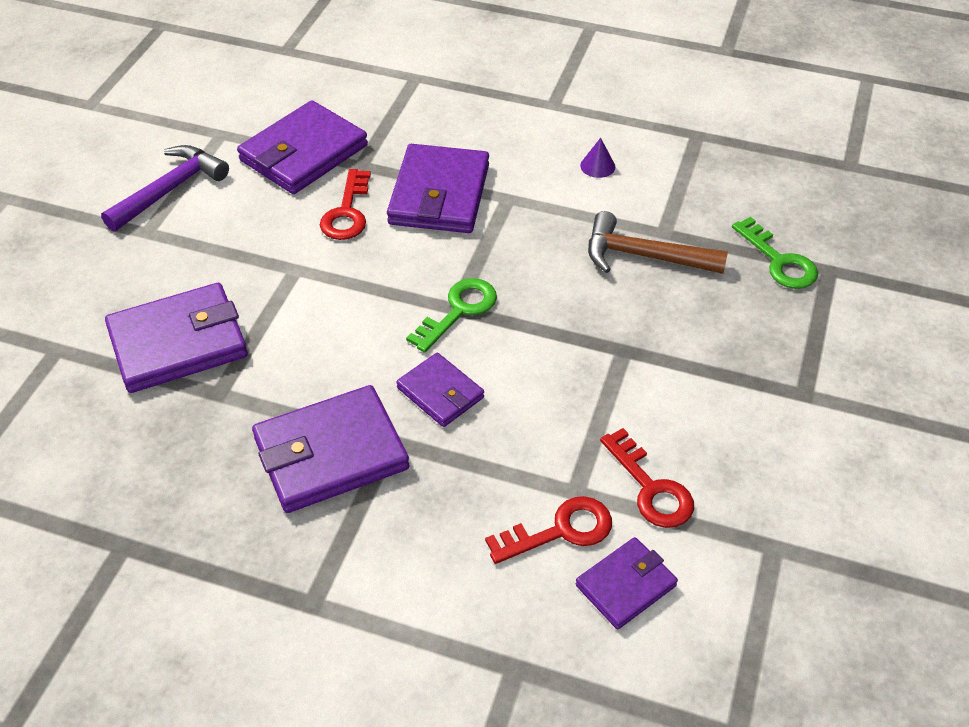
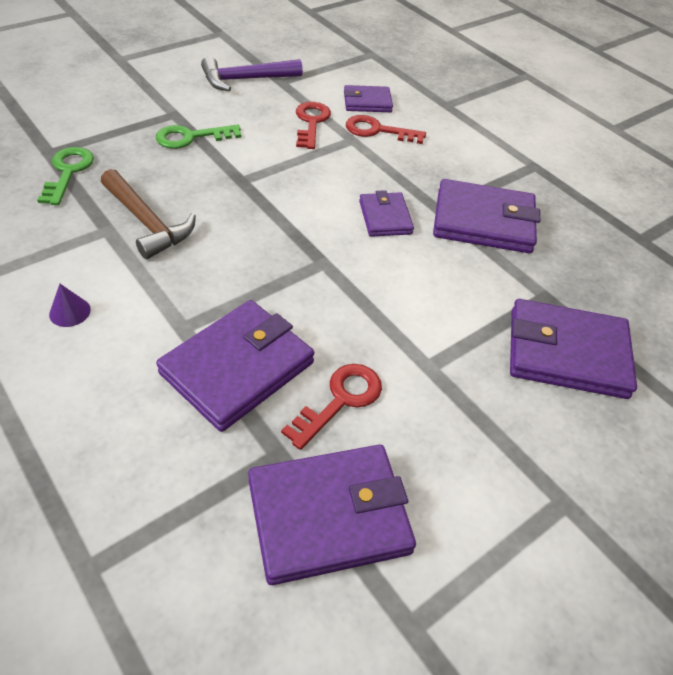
camera: 150 degrees left, 0 degrees up
(171, 189) = (517, 555): purple hammer -> purple hammer (245, 80)
(458, 310) = (323, 259): green key -> green key (191, 137)

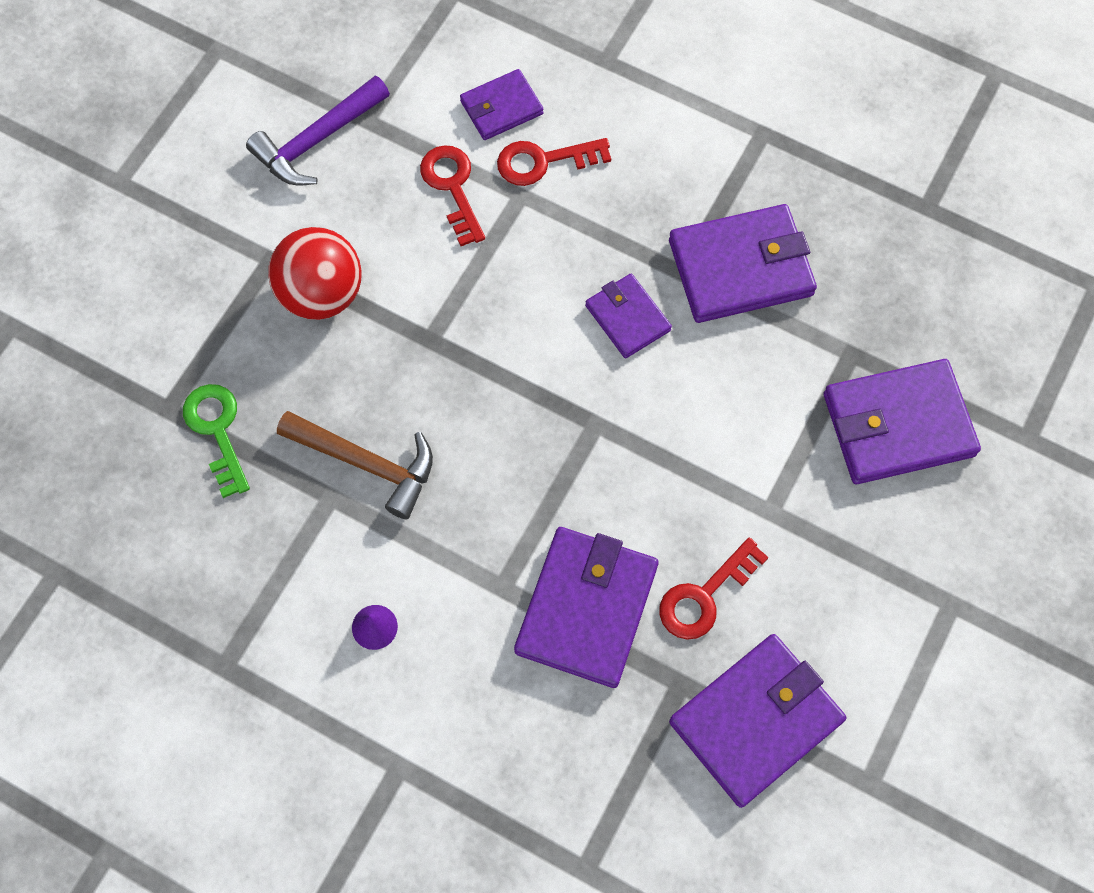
camera: 20 degrees left, 20 degrees up
(191, 137) = (321, 293): green key -> red ball
(340, 400) = (704, 596): red key -> red key turned 150 degrees counterclockwise

